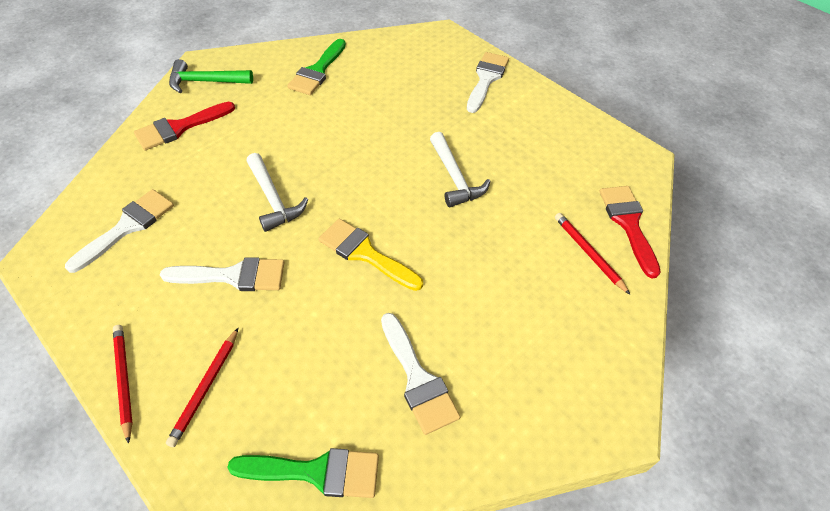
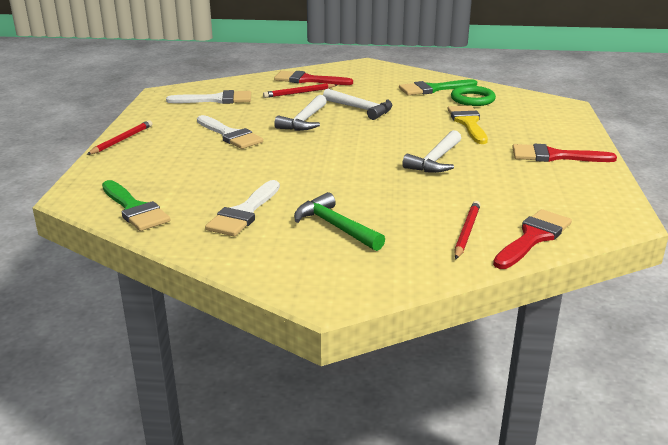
camera: 50 degrees right, 25 degrees down
(205, 388) = (146, 159): red pencil -> red pencil (299, 93)
(206, 82) = (355, 70): green hammer -> green hammer (336, 227)
(298, 144) = (360, 109): none -> white hammer
(365, 253) = (313, 160): yellow brush -> yellow brush (468, 123)
(369, 68) = (472, 99): none -> green ring
(486, 79) = (558, 134): white brush -> none
(519, 111) = (554, 156): none -> red brush

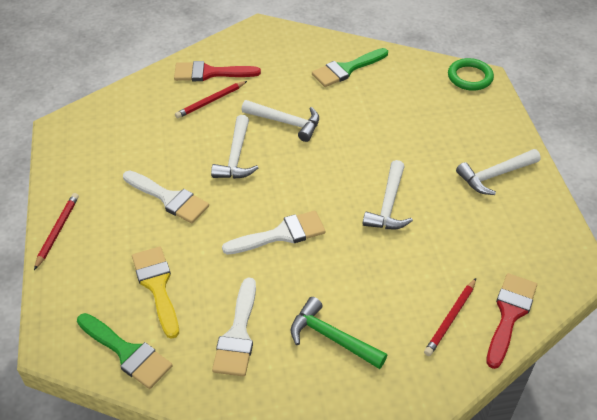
camera: 15 degrees left, 20 degrees up
(216, 99) = (127, 131): white brush -> white brush (281, 234)
(466, 232) = (450, 319): red pencil -> red pencil turned 150 degrees counterclockwise
(468, 123) = (399, 129): yellow brush -> yellow brush (157, 286)
(472, 99) = (391, 83): green ring -> green ring (470, 77)
(554, 156) = (495, 175): red brush -> white hammer

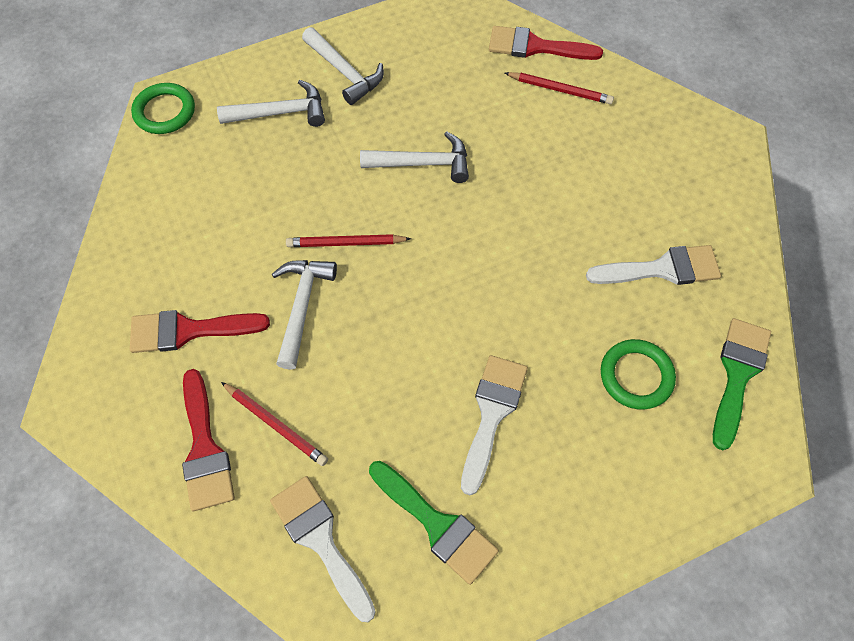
camera: 105 degrees left, 15 degrees up
(57, 231) = (602, 546): red pencil -> red pencil (346, 243)
(157, 286) = (636, 376): yellow brush -> green ring
(236, 156) = (387, 352): white hammer -> white hammer (280, 113)
(281, 234) = (506, 262): white brush -> white brush (320, 540)
(288, 73) = (188, 330): none -> red brush
(332, 338) = (626, 182): green hammer -> none
(346, 69) = (167, 256): green brush -> green brush (437, 525)

